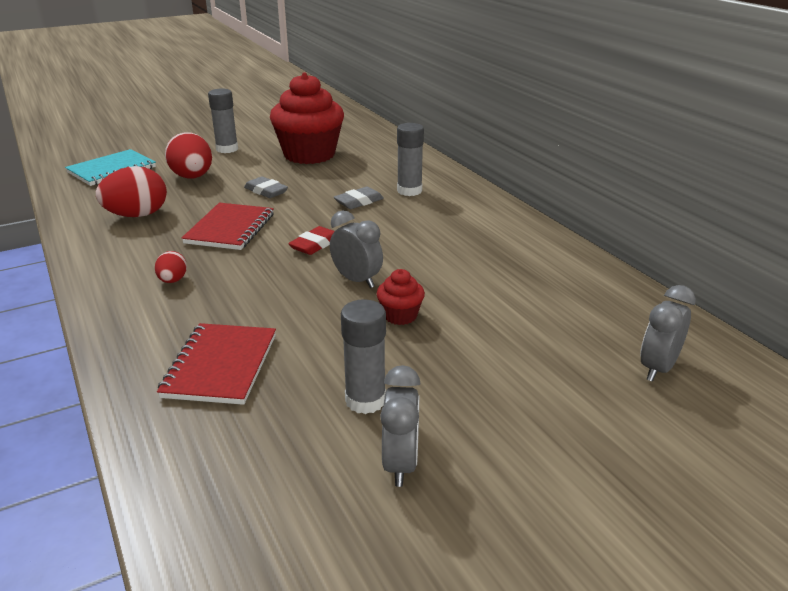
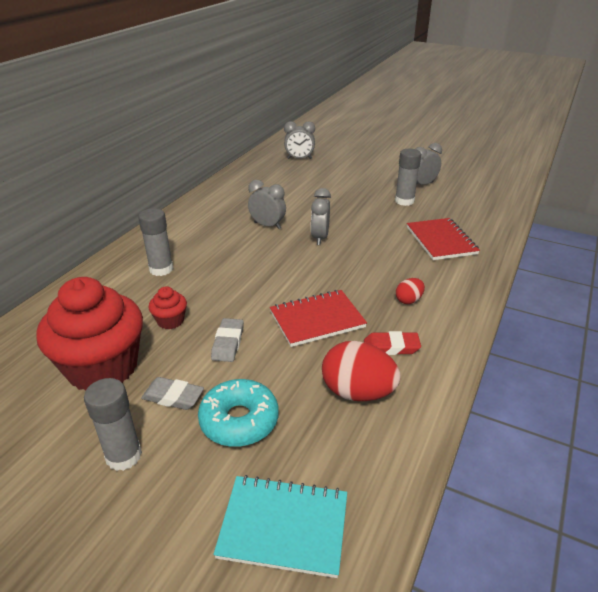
camera: 125 degrees left, 5 degrees up
(192, 177) = (239, 420): red egg -> turquoise donut
(220, 366) = (441, 241): red notebook -> red notebook turned 75 degrees counterclockwise
(315, 244) = (296, 270): red eraser -> red eraser (391, 347)
(359, 202) = (205, 283): grey eraser -> grey eraser (173, 397)
(400, 315) = (336, 214): red cupcake -> red cupcake (170, 321)
(429, 259) = (267, 225): none -> grey clock

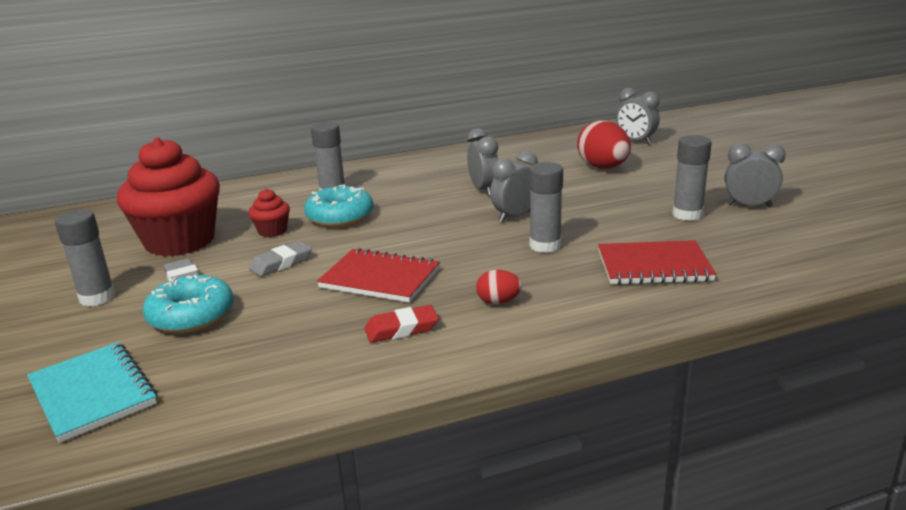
camera: 45 degrees right, 10 degrees down
(203, 286) = (340, 217): none -> turquoise donut
(357, 392) = (304, 345): red egg -> red egg (603, 167)
(370, 251) = (545, 245): none -> grey glue stick
(391, 347) = (401, 329): red eraser -> red eraser turned 60 degrees counterclockwise
(441, 241) = (654, 266): red notebook -> red notebook turned 60 degrees clockwise

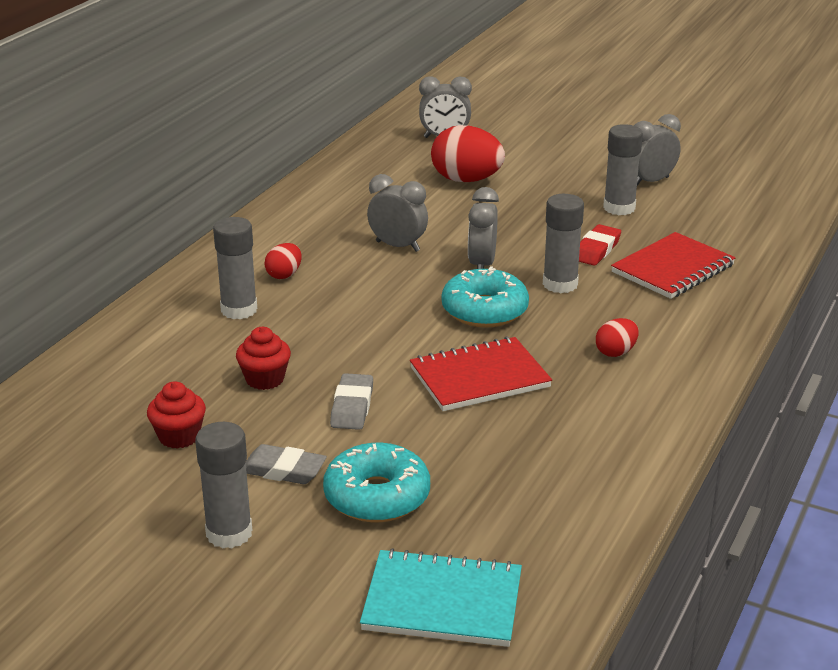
camera: 45 degrees left, 5 degrees up
(180, 241) = (179, 436): red cupcake -> red cupcake, size x0.43
(340, 217) = (307, 333): turquoise donut -> turquoise donut (484, 310)
(390, 184) = (284, 275): none -> red egg
(401, 329) = (586, 411): red eraser -> red eraser (596, 250)

